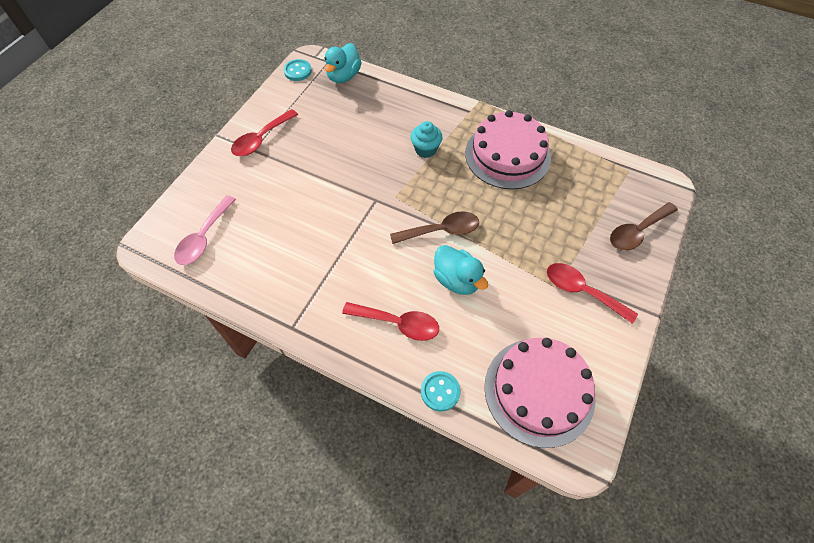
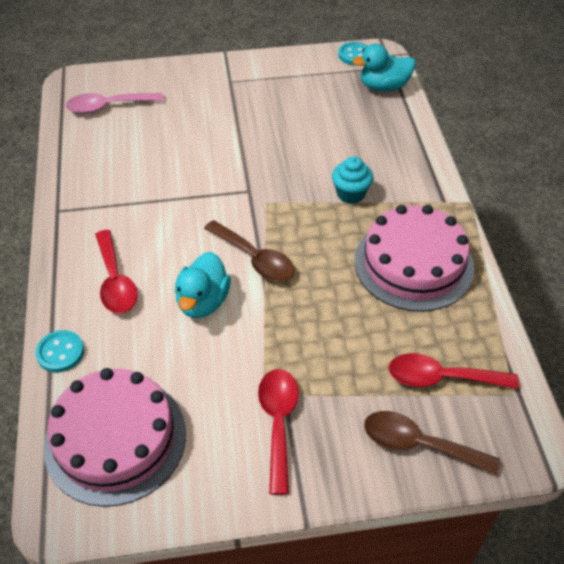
camera: 55 degrees right, 10 degrees down
(261, 139) = (247, 79): red spoon -> red spoon (442, 378)

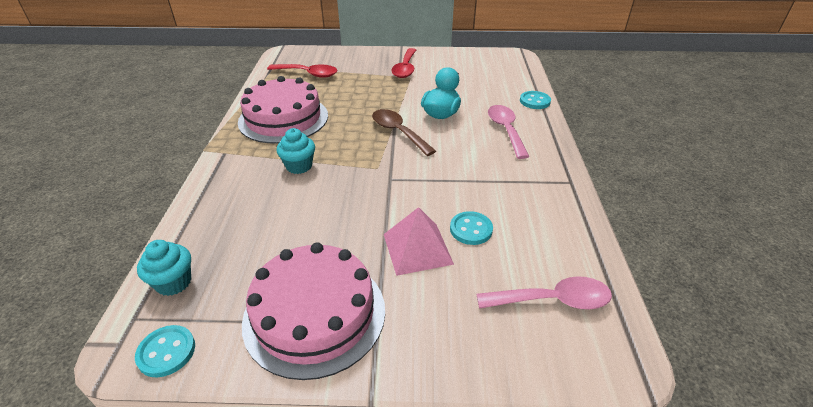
camera: 170 degrees left, 10 degrees down
(115, 281) = (506, 130): red spoon -> pink spoon
(115, 439) = (493, 71): pink cake -> pink cake (314, 314)
(165, 149) = (471, 229): none -> turquoise button
(210, 129) = (417, 249): none -> pink pyramid
(384, 87) = (173, 282): turquoise duck -> turquoise cupcake
(419, 444) = (337, 57): brown spoon -> none

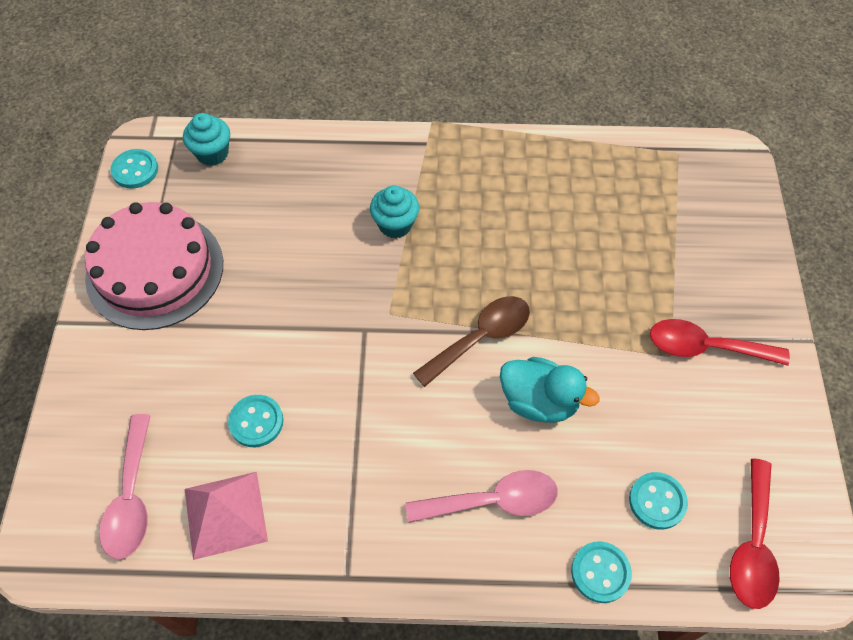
camera: 90 degrees right, 20 degrees up
(283, 118) = (512, 190): pink cake -> none
(308, 74) = (658, 200): red spoon -> red spoon (752, 544)
(417, 249) = (230, 360): pink pyramid -> pink pyramid (225, 514)
(493, 85) = (657, 501): none -> turquoise button

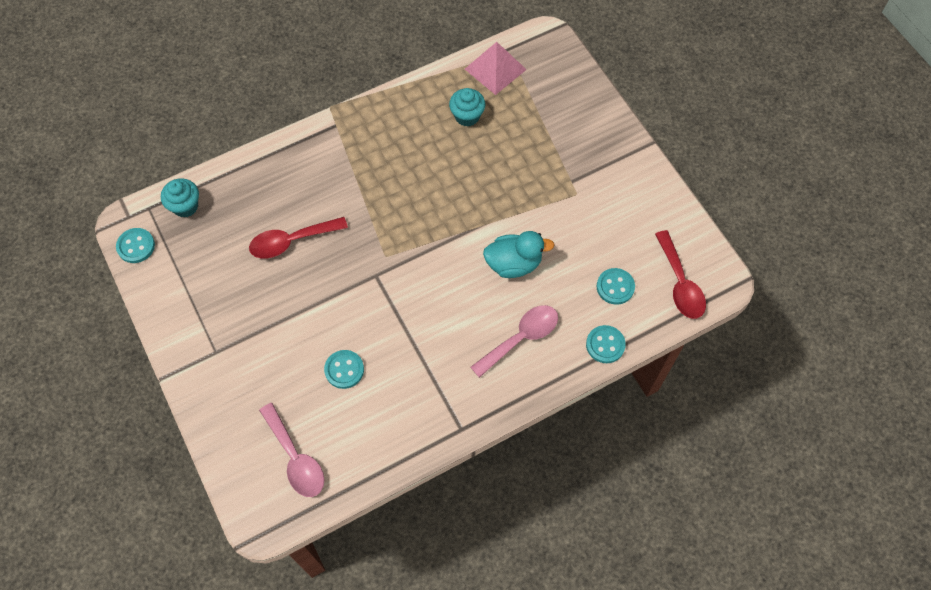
camera: 30 degrees left, 5 degrees up
(155, 270) = (204, 309): pink cake -> none
(225, 514) = (363, 435): pink pyramid -> pink pyramid (495, 69)
(395, 225) = (351, 194): turquoise cupcake -> turquoise cupcake (467, 116)
(480, 338) = (454, 242): brown spoon -> none
(706, 347) = (594, 178): red spoon -> red spoon (292, 241)

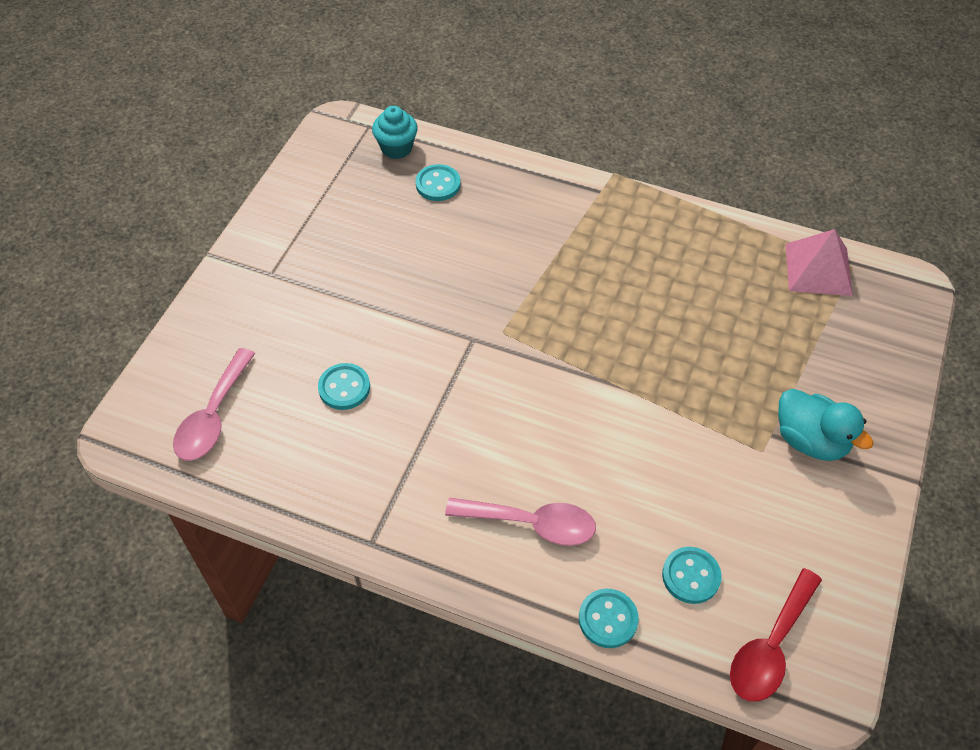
camera: 50 degrees right, 10 degrees down
(136, 246) = (322, 144): turquoise button -> turquoise button (438, 184)
(292, 241) = (441, 247): red spoon -> none
(467, 116) = (735, 285): turquoise cupcake -> none
(514, 264) = (612, 451): turquoise duck -> turquoise duck (810, 440)

